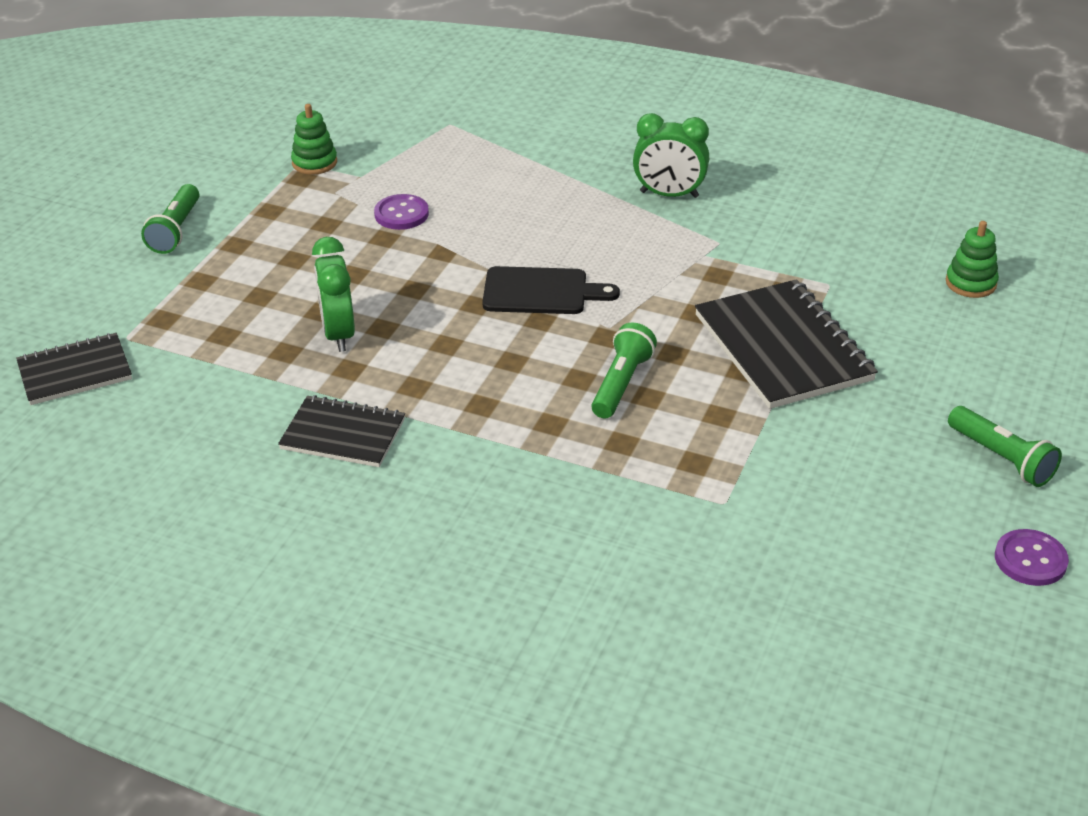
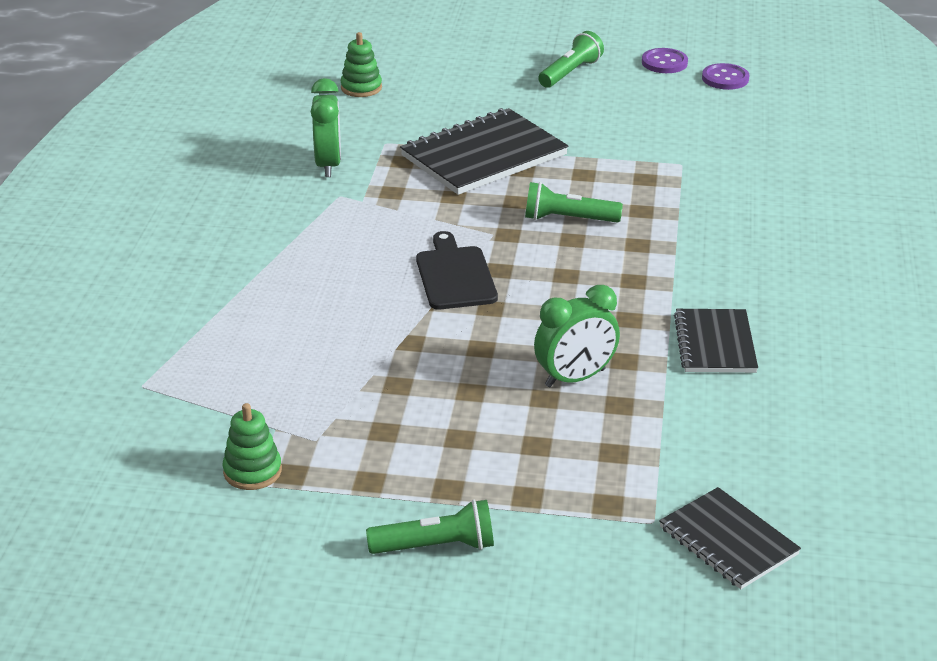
camera: 105 degrees left, 5 degrees down
(401, 214) = (347, 382): purple button -> purple button (725, 78)
(669, 194) = (264, 228): green clock -> green clock (328, 165)

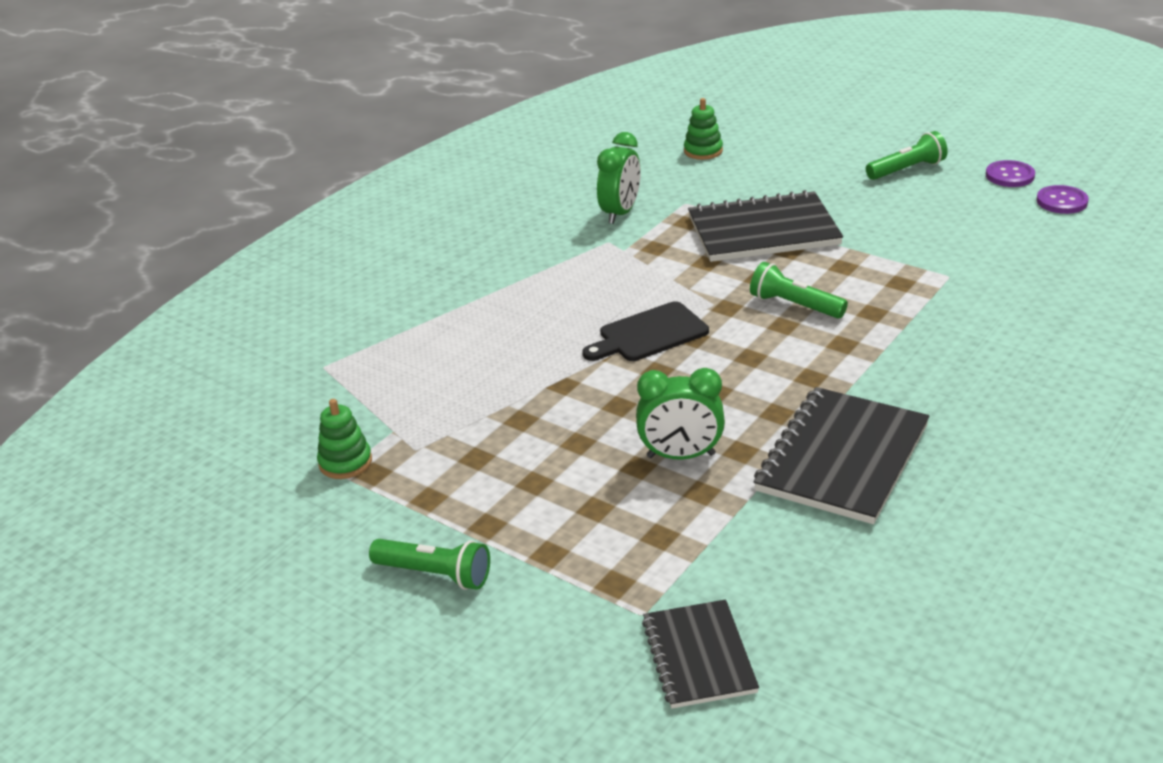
camera: 30 degrees right, 0 degrees up
(455, 275) = (649, 334): black cutting board -> black cutting board turned 135 degrees counterclockwise
(715, 344) = (842, 458): black notebook -> black notebook, size x1.64

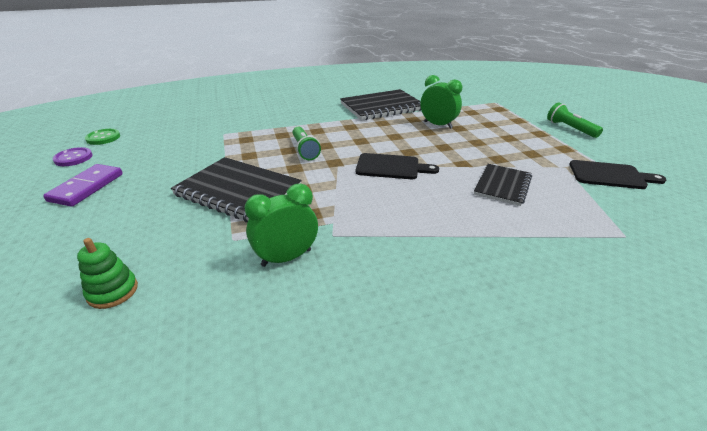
camera: 145 degrees left, 0 degrees up
(345, 462) = (610, 175): green stacking toy -> black cutting board
(699, 656) = (486, 93): black notebook -> black notebook (502, 186)
(907, 169) = (87, 187): green flashlight -> purple domino
(1061, 201) = (103, 138): purple button -> green button

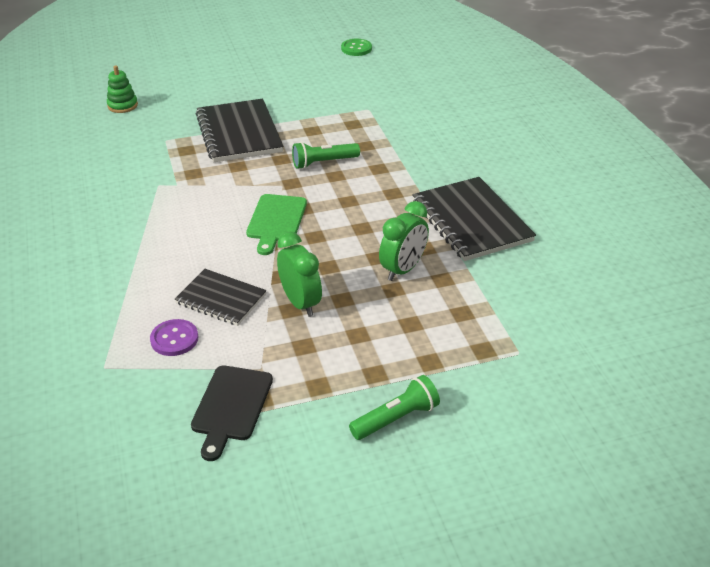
camera: 90 degrees right, 5 degrees up
(73, 158) = (312, 46): purple button -> purple button (174, 339)
(87, 187) = (257, 65): purple domino -> none
(238, 191) = (239, 133): black notebook -> black notebook turned 45 degrees counterclockwise
(286, 258) = (135, 165): green clock -> green clock (300, 303)
(391, 167) = (276, 221): black cutting board -> green cutting board

